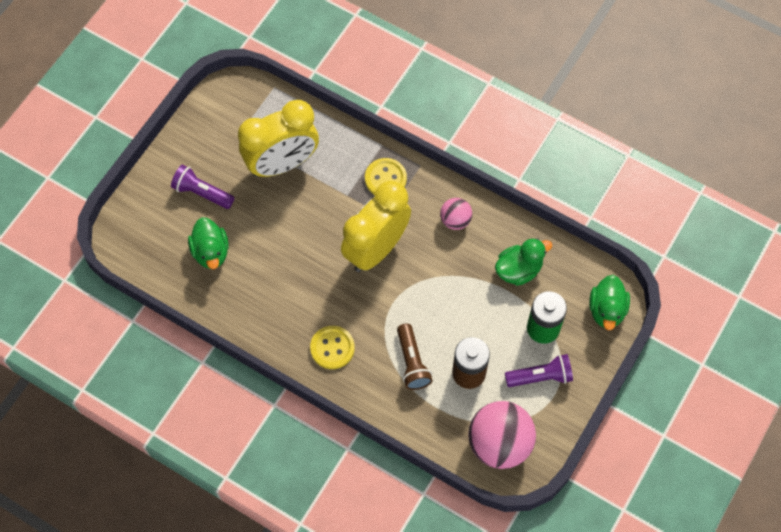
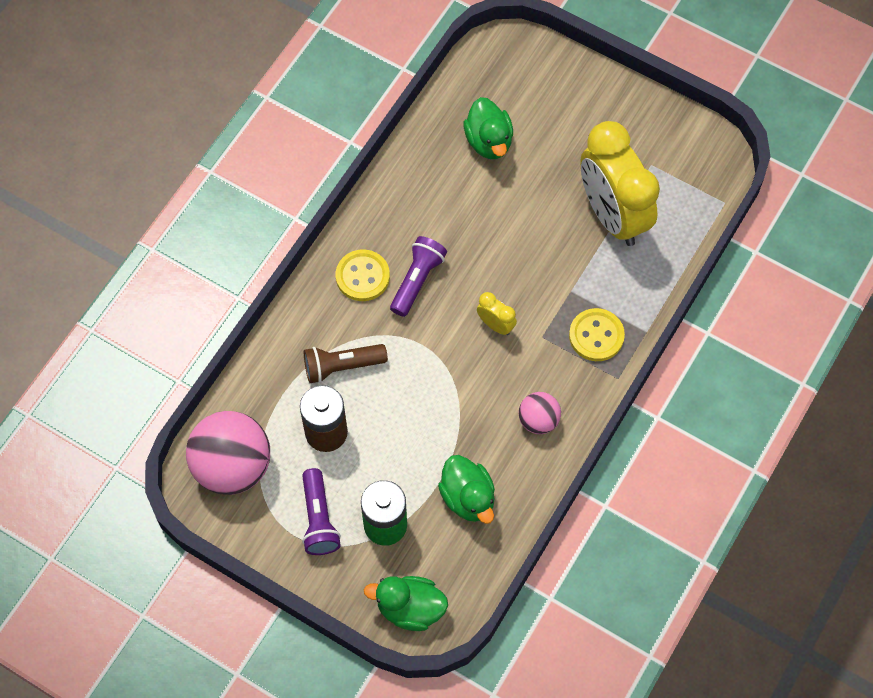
camera: 90 degrees right, 0 degrees up
(202, 193) = (568, 128): purple flashlight -> purple flashlight (417, 280)
(211, 252) = (489, 141): green duck -> green duck turned 90 degrees counterclockwise
(376, 249) = (495, 325): yellow clock -> yellow clock, size x0.41

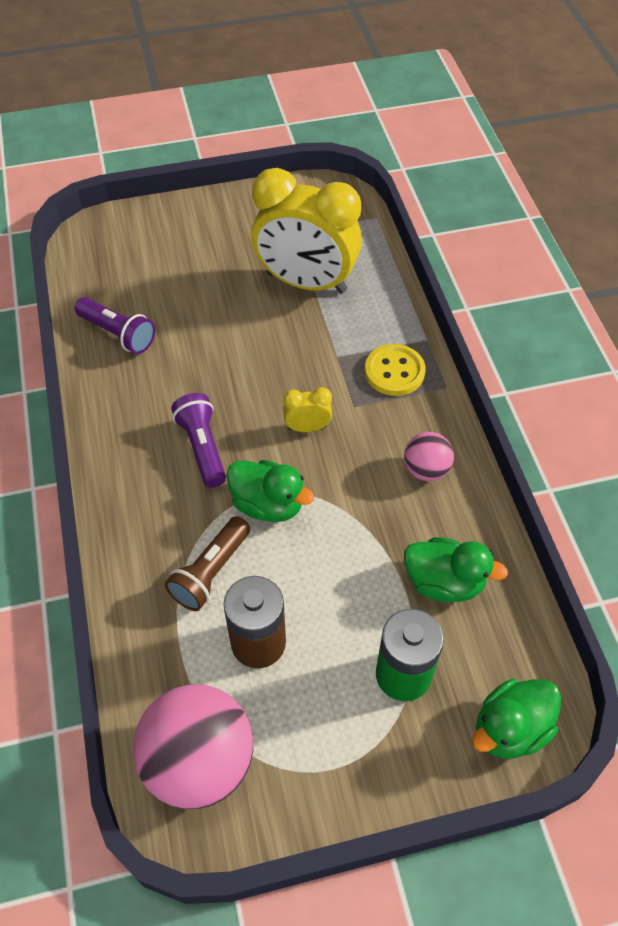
camera: 45 degrees left, 10 degrees down
(319, 519) = (338, 730): purple flashlight -> purple flashlight (118, 334)
(362, 276) = (149, 483): yellow button -> none
(489, 141) = (149, 304): green duck -> green duck (268, 504)

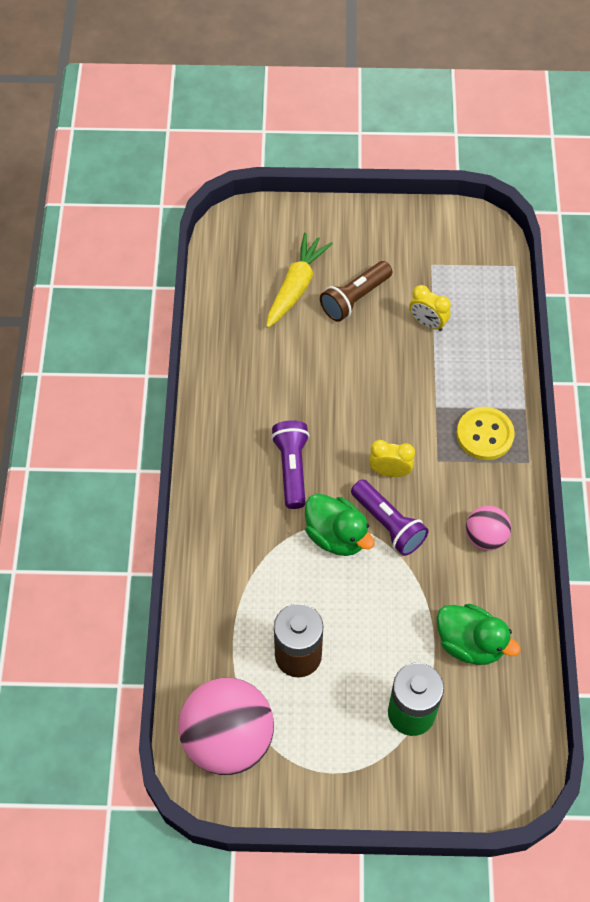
camera: 15 degrees right, 5 degrees up
(118, 334) = (241, 338): purple flashlight -> purple flashlight (388, 524)
(164, 276) = (296, 287): none -> yellow carrot
(210, 572) = (272, 584): brown flashlight -> brown flashlight (354, 298)
(306, 283) = (427, 323): yellow clock -> yellow clock, size x0.41
(510, 729) = (487, 780): green duck -> none

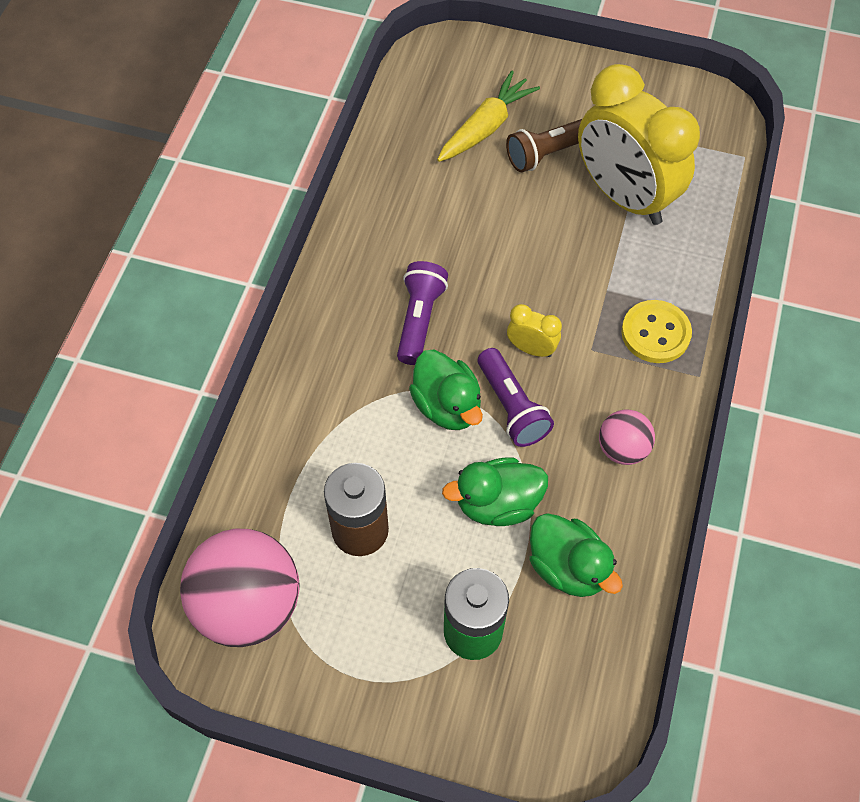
camera: 15 degrees right, 0 degrees up
(400, 606) = (497, 504): none -> green duck
(427, 323) = (624, 197): yellow clock -> yellow clock, size x2.44

